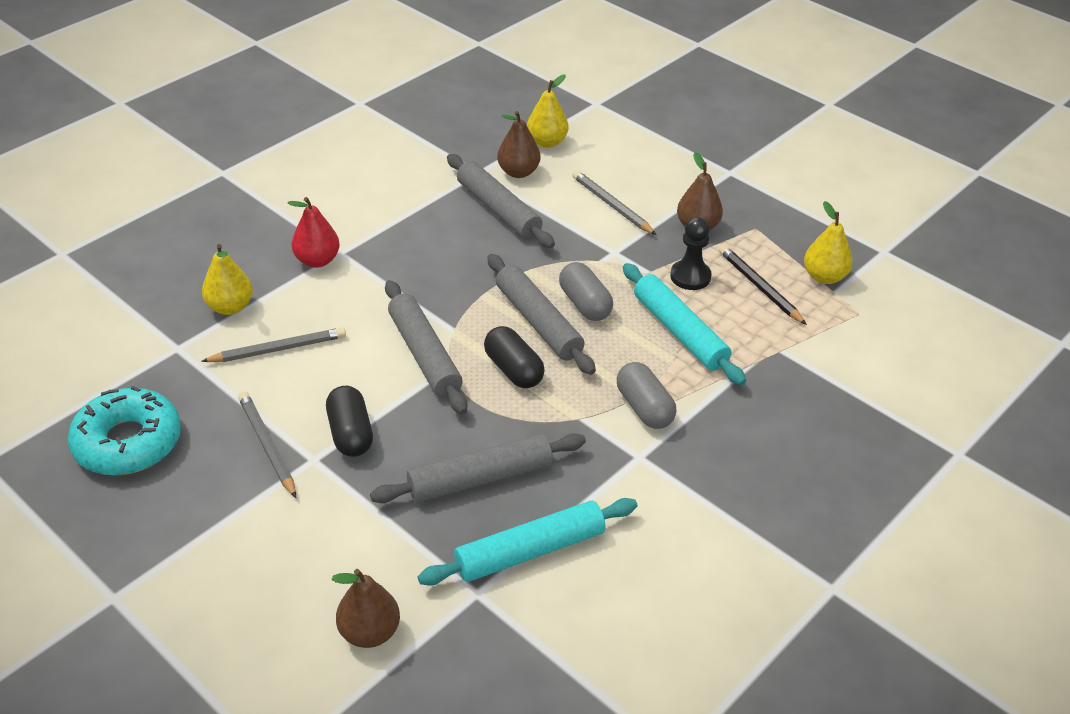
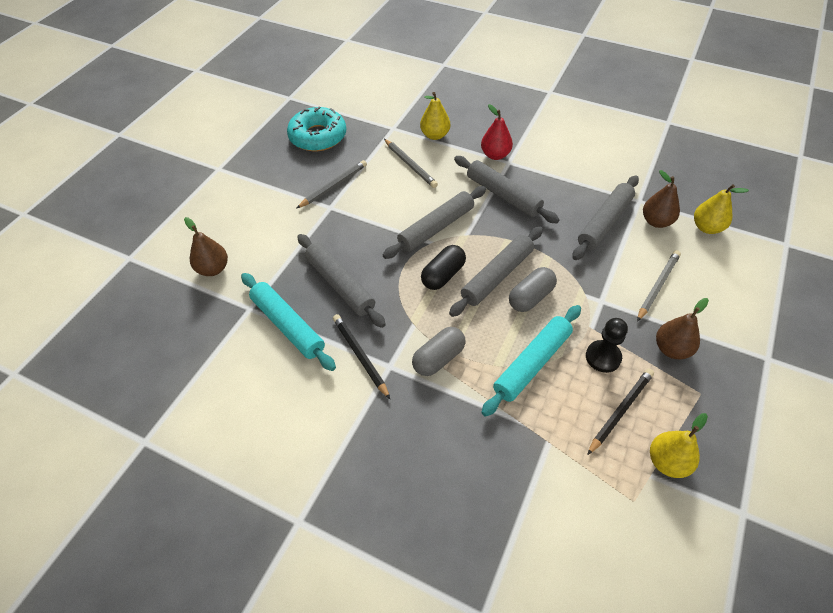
camera: 75 degrees right, 10 degrees up
(350, 434) = (355, 216): black capsule -> none
(400, 276) = (503, 195): none -> grey rolling pin
(613, 482) = (360, 356): none -> black pencil

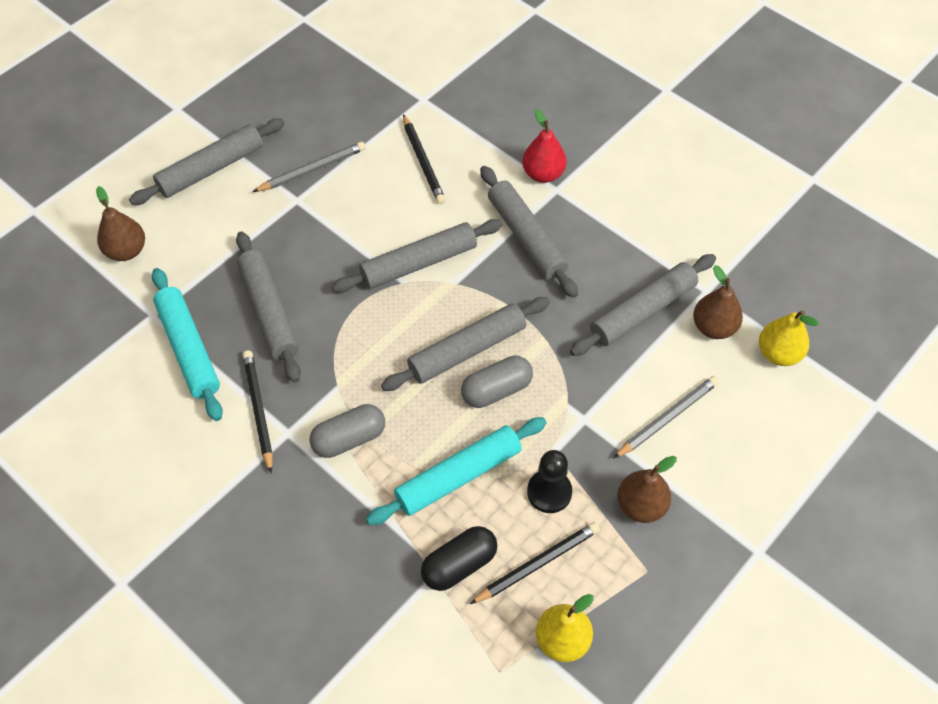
camera: 15 degrees right, 5 degrees up
(258, 201) = (211, 169): none -> grey rolling pin
(318, 136) = (319, 89): turquoise donut -> none
(410, 165) = (423, 162): grey pencil -> black pencil
(435, 135) = (474, 124): yellow pear -> none
(443, 275) = (400, 331): black capsule -> black capsule (459, 565)

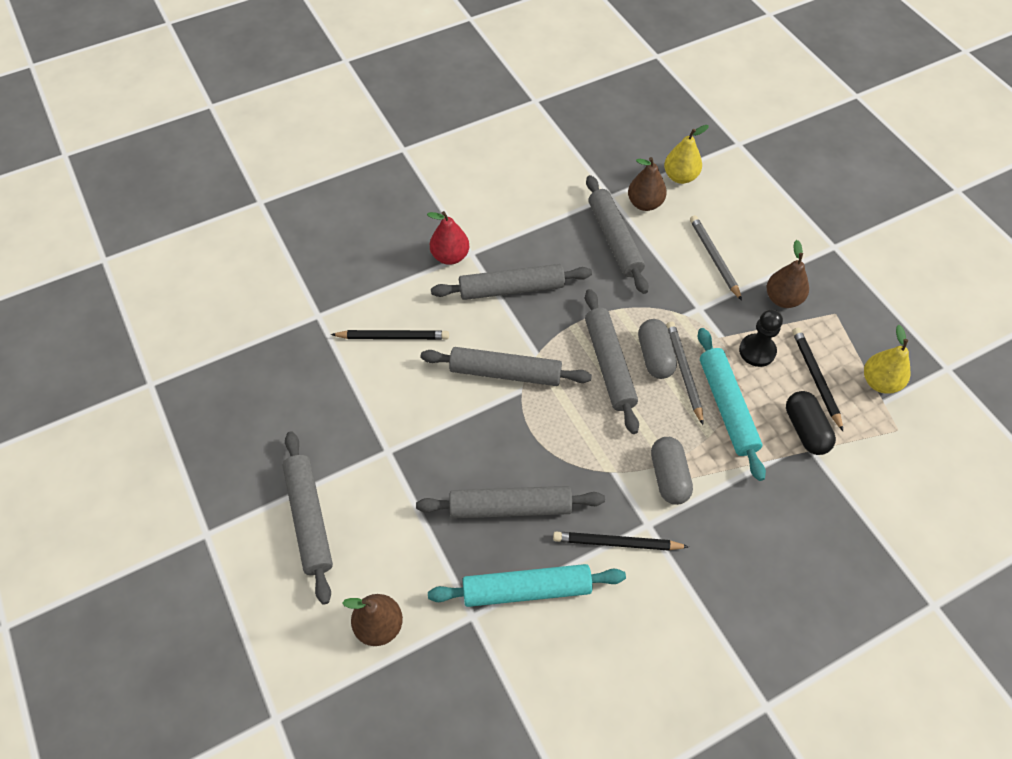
camera: 70 degrees left, 0 degrees up
(312, 169) = (357, 428): grey pencil -> grey pencil (684, 372)
(419, 263) = (505, 373): grey rolling pin -> grey rolling pin turned 75 degrees counterclockwise

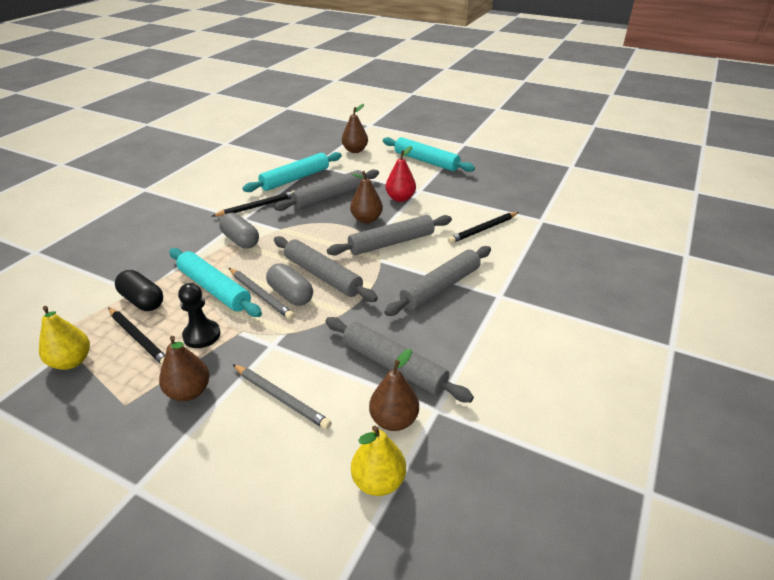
camera: 145 degrees right, 20 degrees down
(309, 519) = (426, 161): grey rolling pin -> turquoise rolling pin
(450, 256) = (511, 286): red pear -> red pear (400, 198)
(500, 430) = (366, 219): none -> brown pear

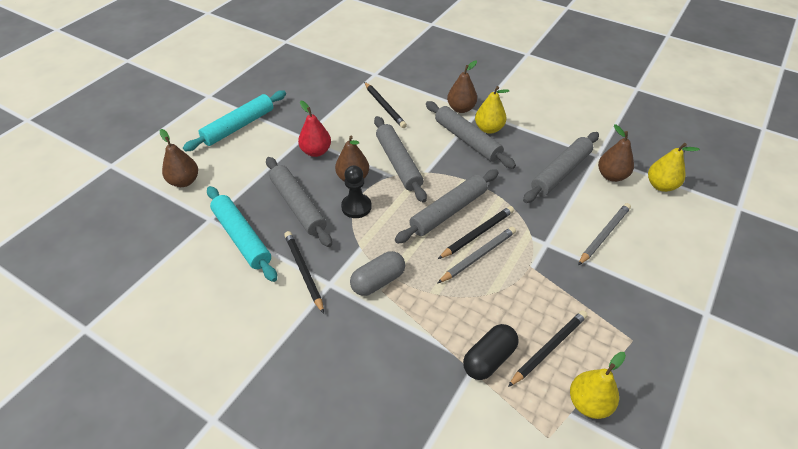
camera: 85 degrees left, 10 degrees up
(189, 392) = (609, 295): brown pear -> brown pear (461, 109)
(202, 335) = (539, 296): black pawn -> black pawn (356, 207)
(214, 289) = (468, 295): turquoise rolling pin -> none
(290, 295) = (477, 233): grey capsule -> black pencil
(467, 304) = (489, 129): none -> yellow pear

